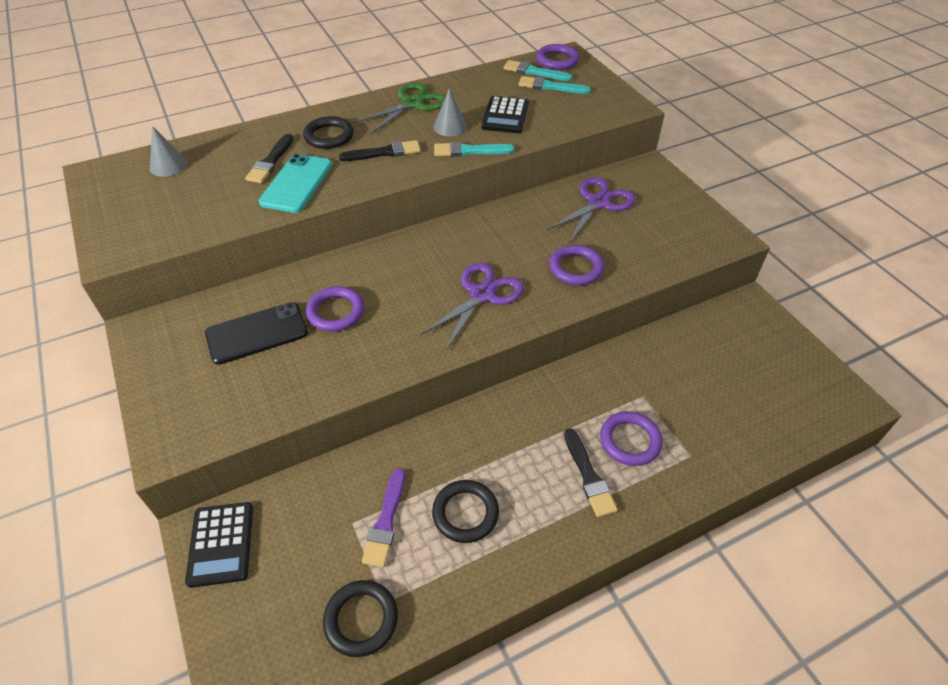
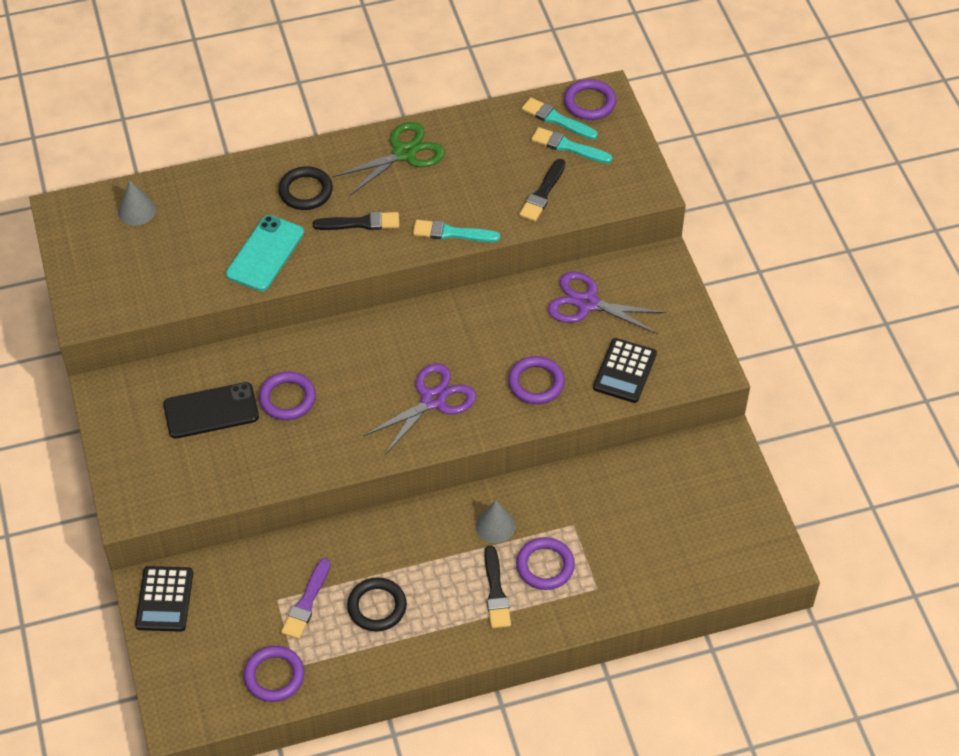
camera: 10 degrees right, 5 degrees up
(270, 161) = (241, 219): black brush -> black brush (542, 193)
(361, 619) = (274, 676): black ring -> purple ring
(450, 126) = (439, 194): grey cone -> grey cone (495, 525)
(505, 116) = (503, 186): black calculator -> black calculator (624, 371)
(598, 203) = (587, 303): purple scissors -> purple scissors turned 120 degrees counterclockwise

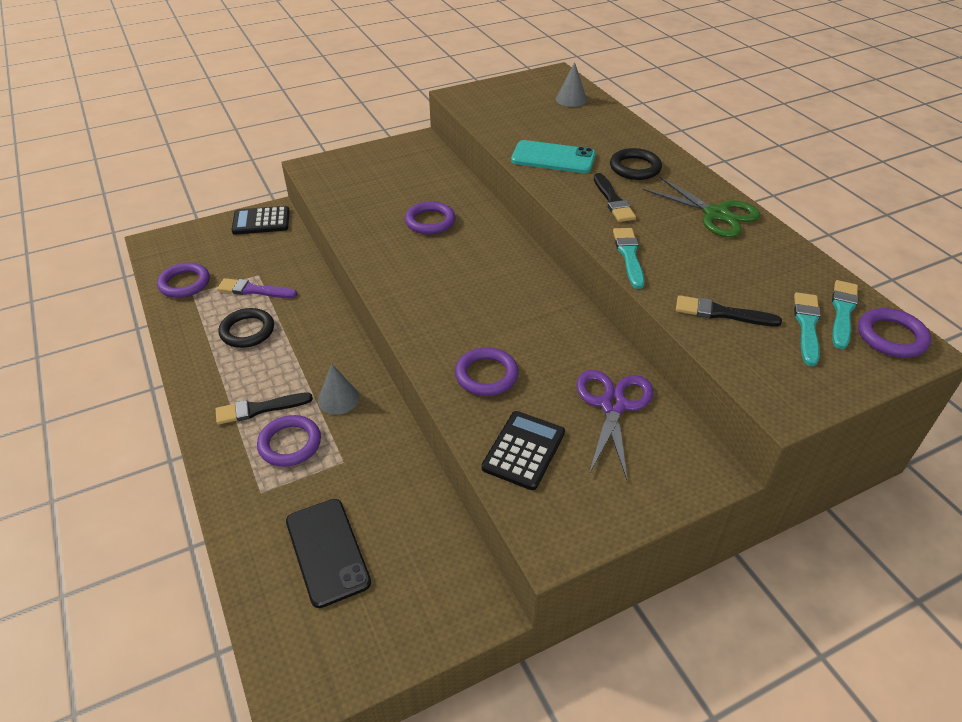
camera: 80 degrees right, 10 degrees down
(211, 411) = (410, 187): black phone -> black phone (327, 551)
(433, 400) = (447, 304): purple scissors -> none
(624, 371) = (523, 450): black calculator -> black calculator turned 105 degrees clockwise

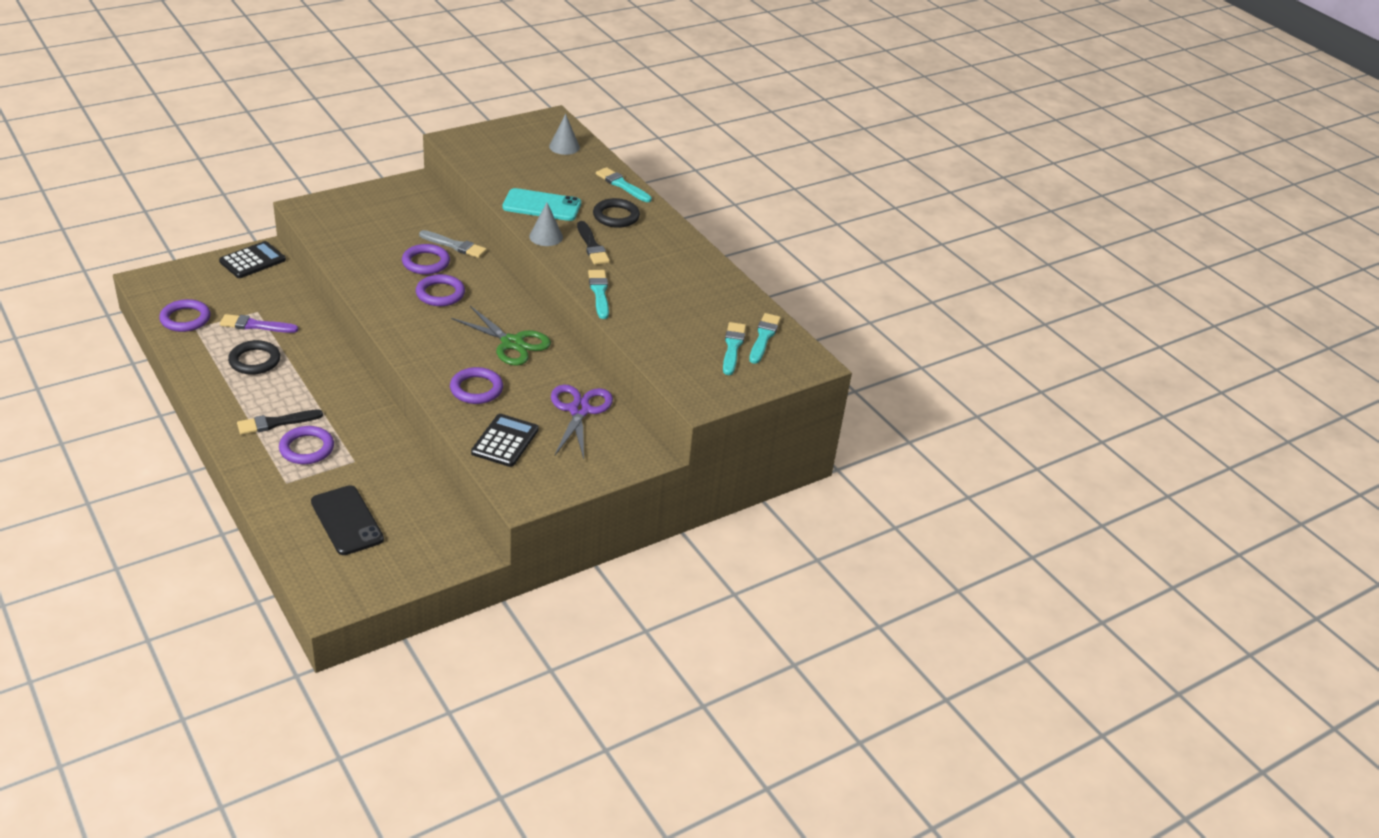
camera: 10 degrees left, 5 degrees down
(261, 221) = (252, 261): black calculator -> black calculator turned 150 degrees clockwise
(338, 399) = (346, 415): grey cone -> grey cone (546, 236)
(460, 203) = (455, 245): none -> grey brush
(636, 135) = (622, 185): none -> turquoise brush
(716, 214) = (680, 259): green scissors -> green scissors (512, 343)
(721, 313) = (667, 337): black brush -> none
(891, 337) = (795, 355): purple ring -> purple ring (440, 294)

